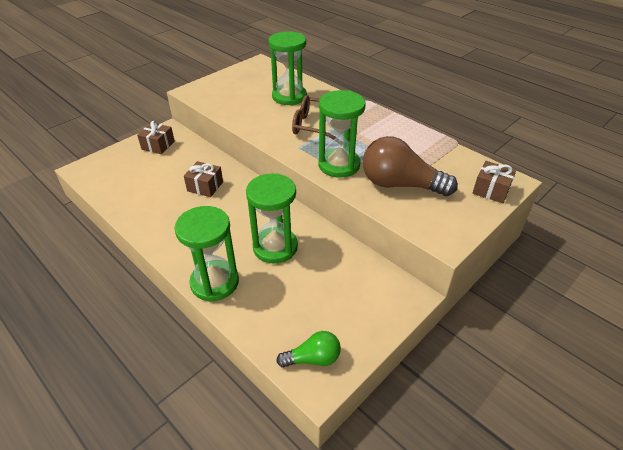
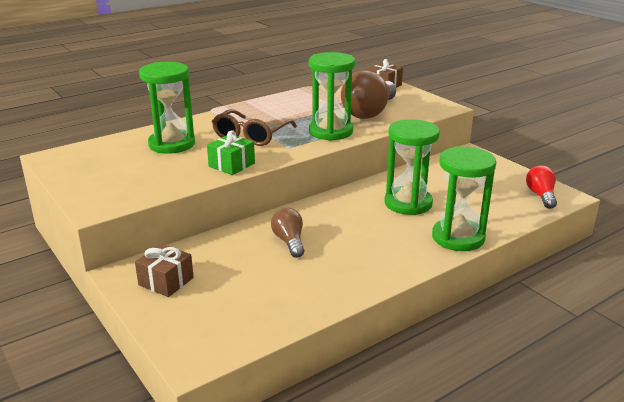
camera: 80 degrees left, 15 degrees down
(205, 186) = (289, 242): brown gift -> brown light bulb
(258, 126) = (232, 165): none -> green gift
(313, 359) = (541, 196): green light bulb -> red light bulb

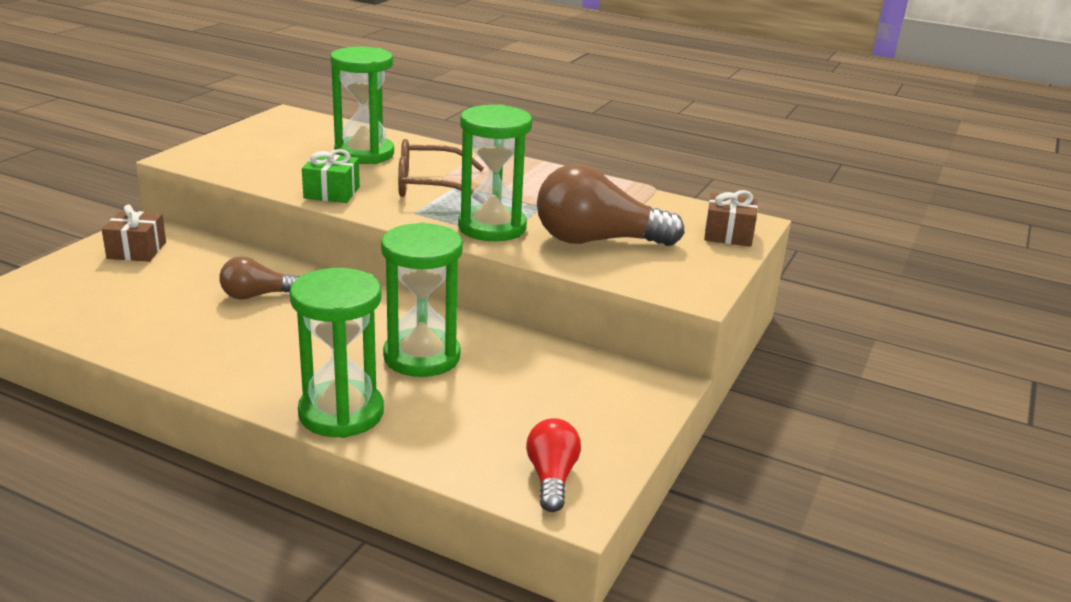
camera: 60 degrees right, 0 degrees up
(289, 242) = (257, 295): brown light bulb -> brown light bulb turned 150 degrees counterclockwise
(541, 196) = (551, 478): red light bulb -> red light bulb turned 60 degrees counterclockwise

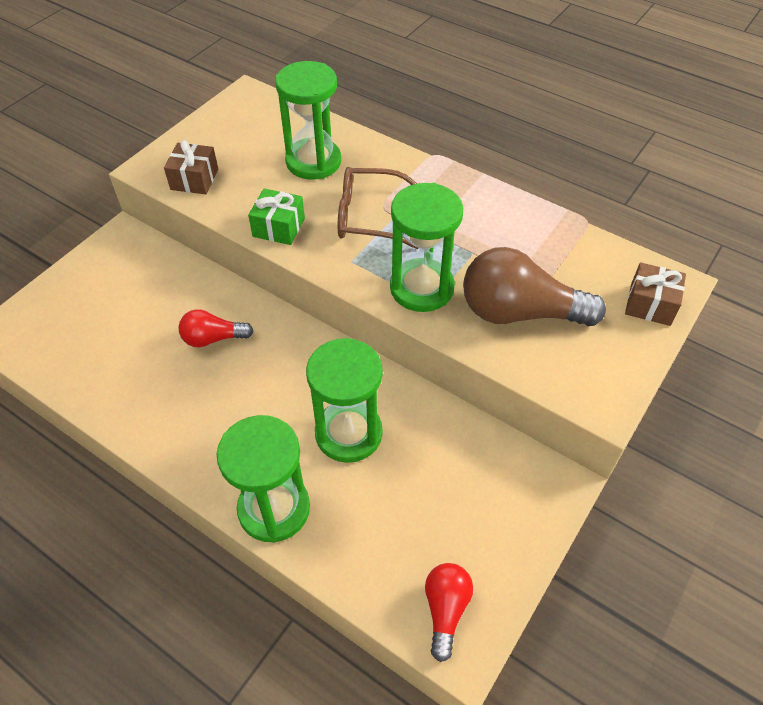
camera: 10 degrees right, 25 degrees up
(137, 250) = (115, 269): brown gift -> brown gift (194, 179)
(257, 295) = (213, 338): brown light bulb -> red light bulb

